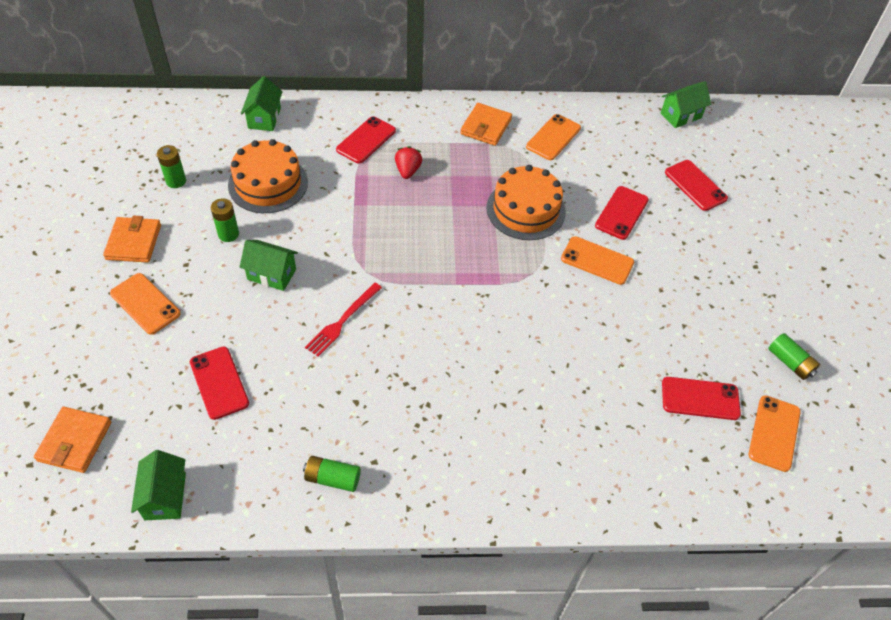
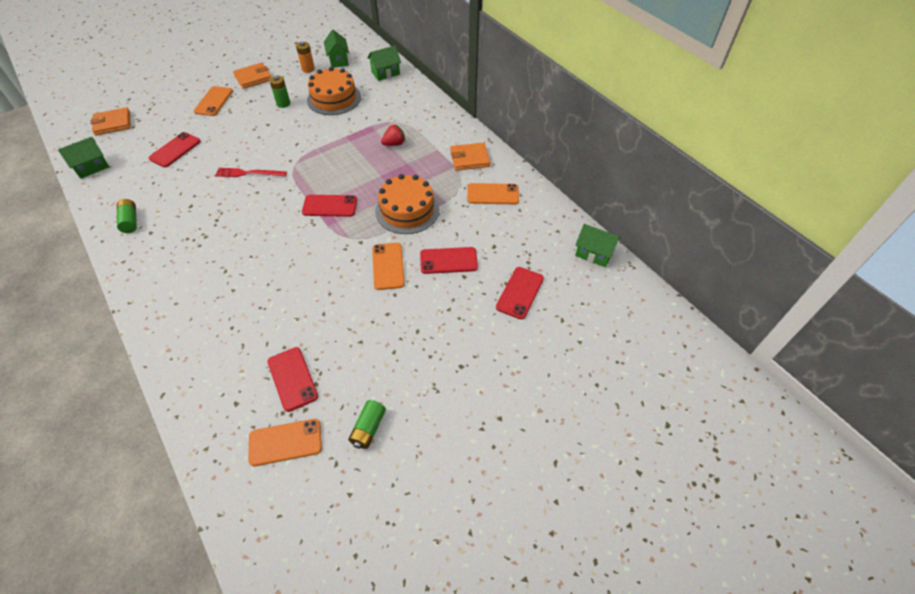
camera: 60 degrees right, 0 degrees up
(176, 181) = (308, 69): green battery -> orange battery
(271, 274) = (265, 132): green house -> green house (338, 60)
(366, 140) = (405, 116): red phone -> red phone (330, 206)

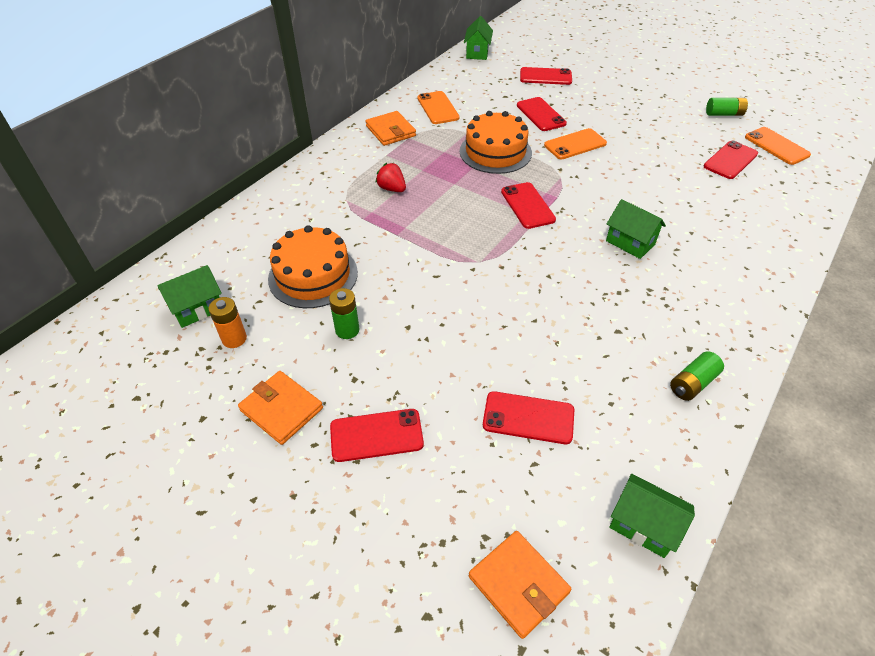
camera: 110 degrees left, 5 degrees down
(213, 101) = (376, 435): orange phone -> red phone
(248, 173) = (522, 299): red fork -> none
(385, 73) = (228, 242): green house -> green house (630, 242)

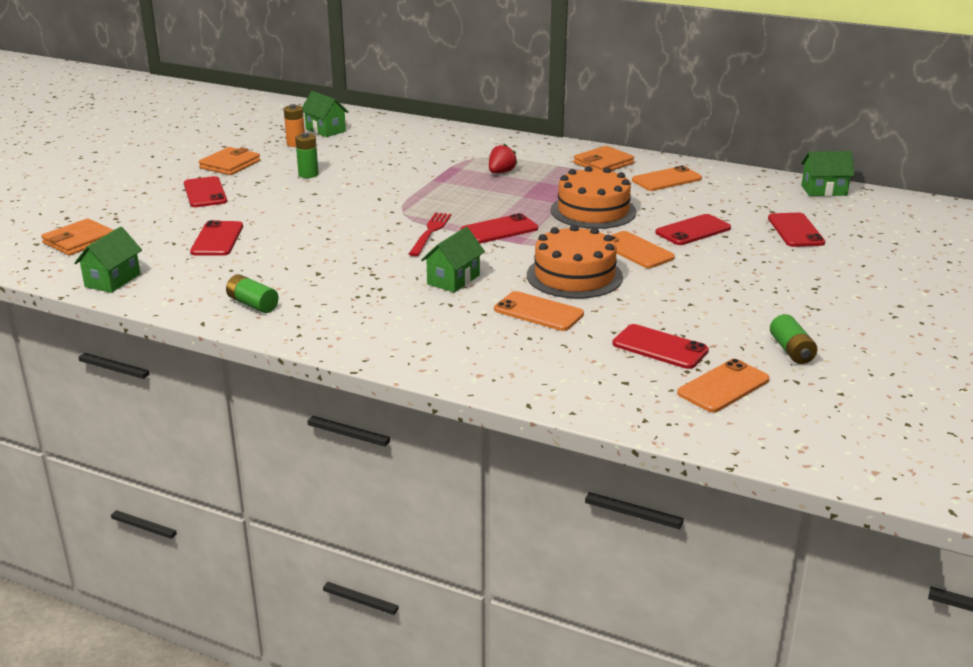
camera: 80 degrees right, 20 degrees down
(313, 275) = (369, 157): orange cake -> orange cake (574, 276)
(529, 247) = (430, 232): none -> red fork
(685, 204) = (538, 312): none -> orange phone

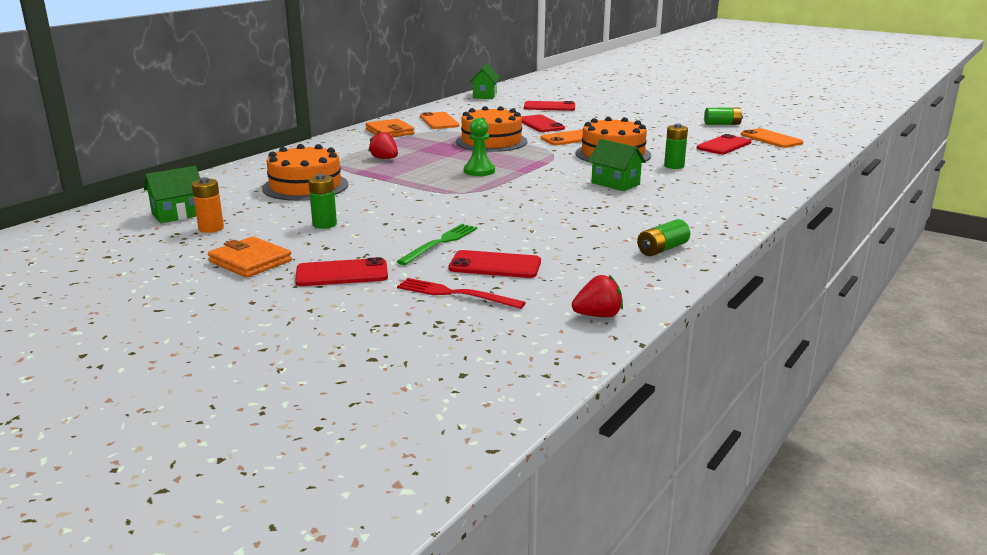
camera: 80 degrees left, 5 degrees down
(79, 241) = (467, 343): orange wallet -> none
(113, 280) = (598, 315): green house -> red strawberry
(267, 216) = (440, 243): none -> green fork
(404, 156) = (305, 186): none -> orange cake
(430, 232) = (514, 186): red fork -> red fork (455, 294)
(475, 214) = (479, 171): none -> green pawn
(499, 230) = (517, 166): red phone -> none
(538, 312) = (674, 166): orange phone -> green battery

